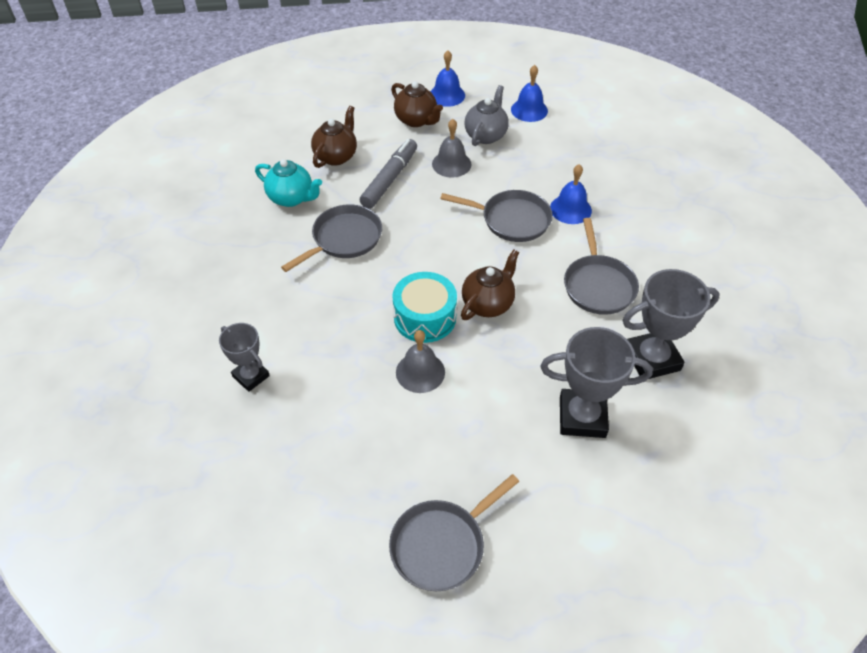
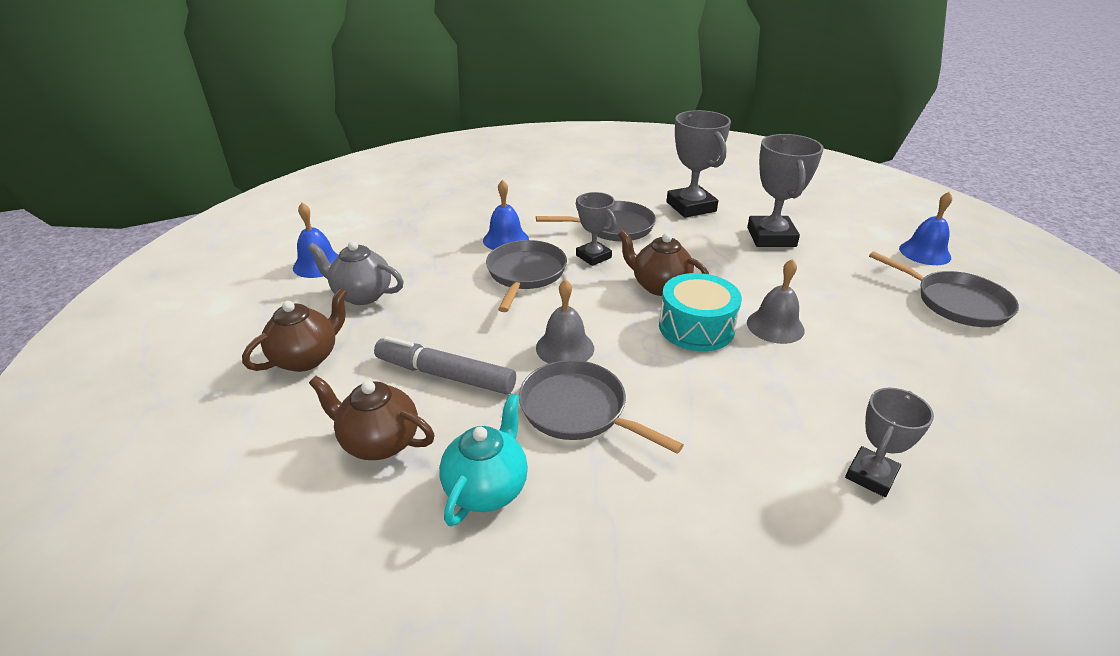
camera: 95 degrees left, 15 degrees down
(447, 95) = (253, 332): blue bell -> blue bell (924, 252)
(451, 164) = (418, 320): grey bell -> grey bell (565, 347)
(540, 265) = (593, 256): none -> grey trophy

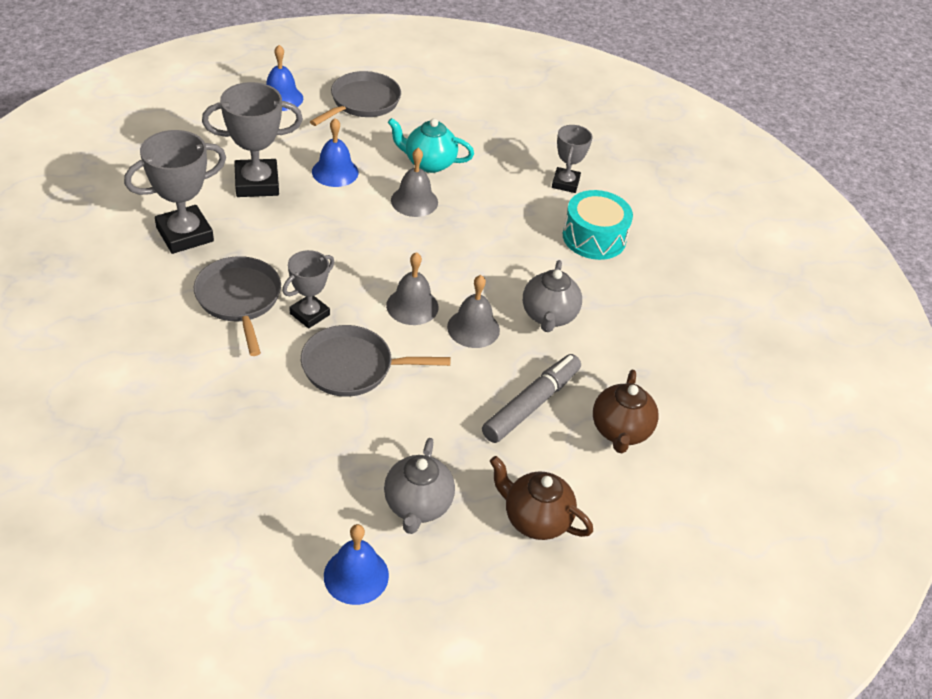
camera: 105 degrees left, 10 degrees up
(445, 375) = (531, 404): grey marker -> grey marker turned 150 degrees counterclockwise
(487, 488) = (640, 359): turquoise teapot -> turquoise teapot (429, 163)
(505, 239) = (275, 393): blue bell -> blue bell (335, 172)
(578, 410) = (548, 316): grey pan -> grey teapot
(601, 311) = (412, 306): none -> grey bell
(659, 286) = (362, 266): brown teapot -> none
(696, 327) = (425, 246): turquoise drum -> turquoise drum (594, 237)
(871, 475) = (565, 183): grey trophy -> grey trophy turned 75 degrees clockwise

